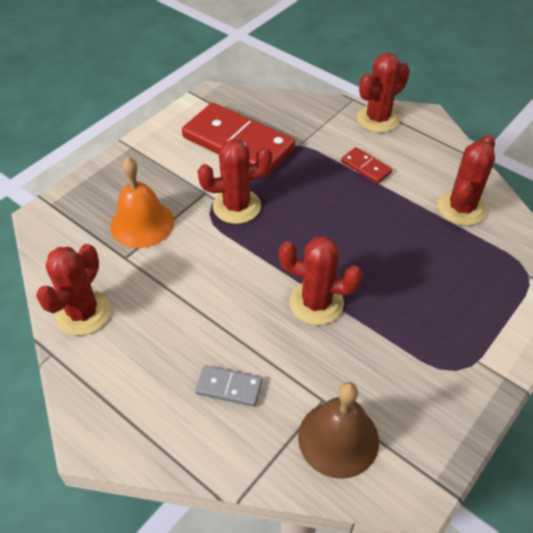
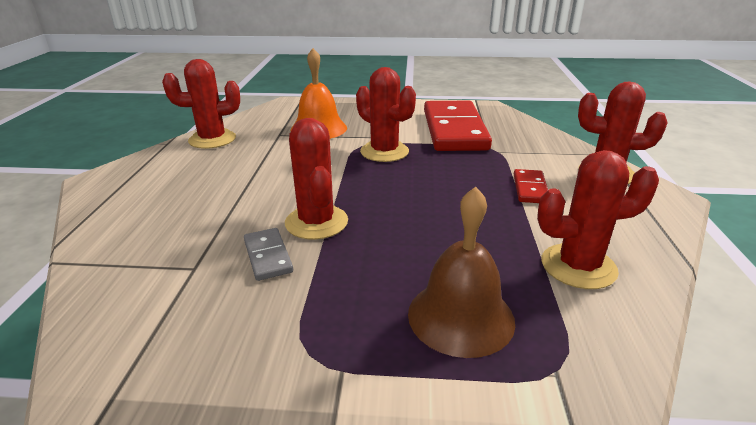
camera: 55 degrees right, 20 degrees down
(229, 387) = (178, 214): grey domino -> grey domino (268, 256)
(338, 438) = (146, 294): brown bell -> brown bell (460, 316)

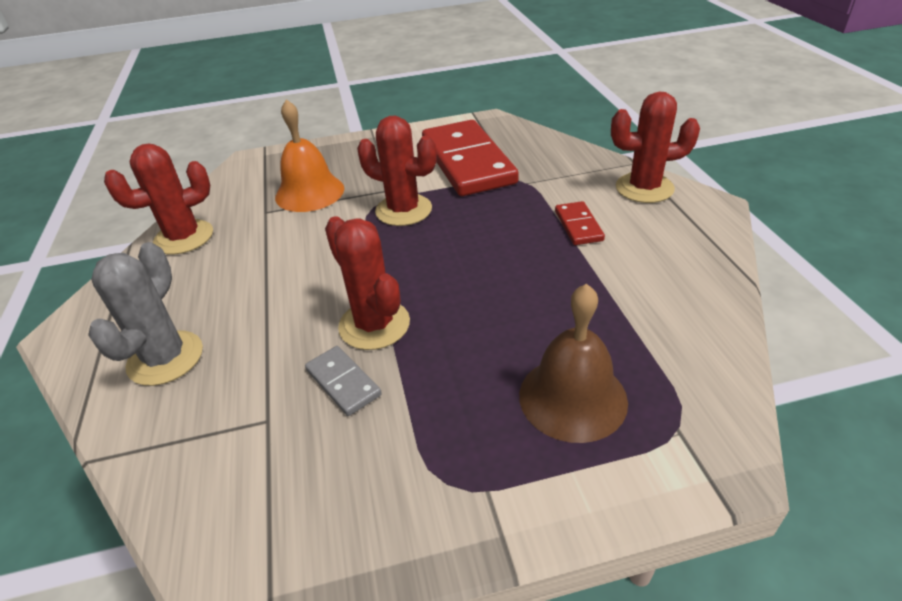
camera: 15 degrees left, 10 degrees up
(150, 210) = (165, 358): none -> grey cactus
(578, 266) = (657, 310): red cactus -> none

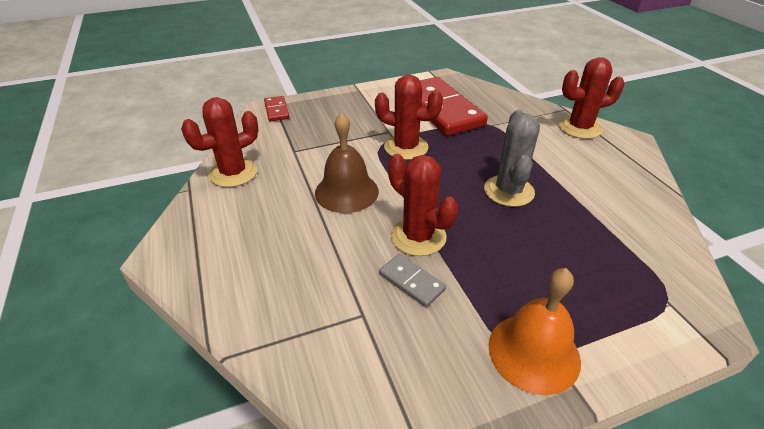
camera: 10 degrees left, 0 degrees up
(165, 358) = (258, 271): grey cactus -> grey cactus (508, 191)
(309, 192) = (325, 135): orange bell -> orange bell (534, 352)
(572, 397) = (587, 283): brown bell -> brown bell (346, 191)
(578, 226) = (542, 156): red domino -> red domino (276, 110)

